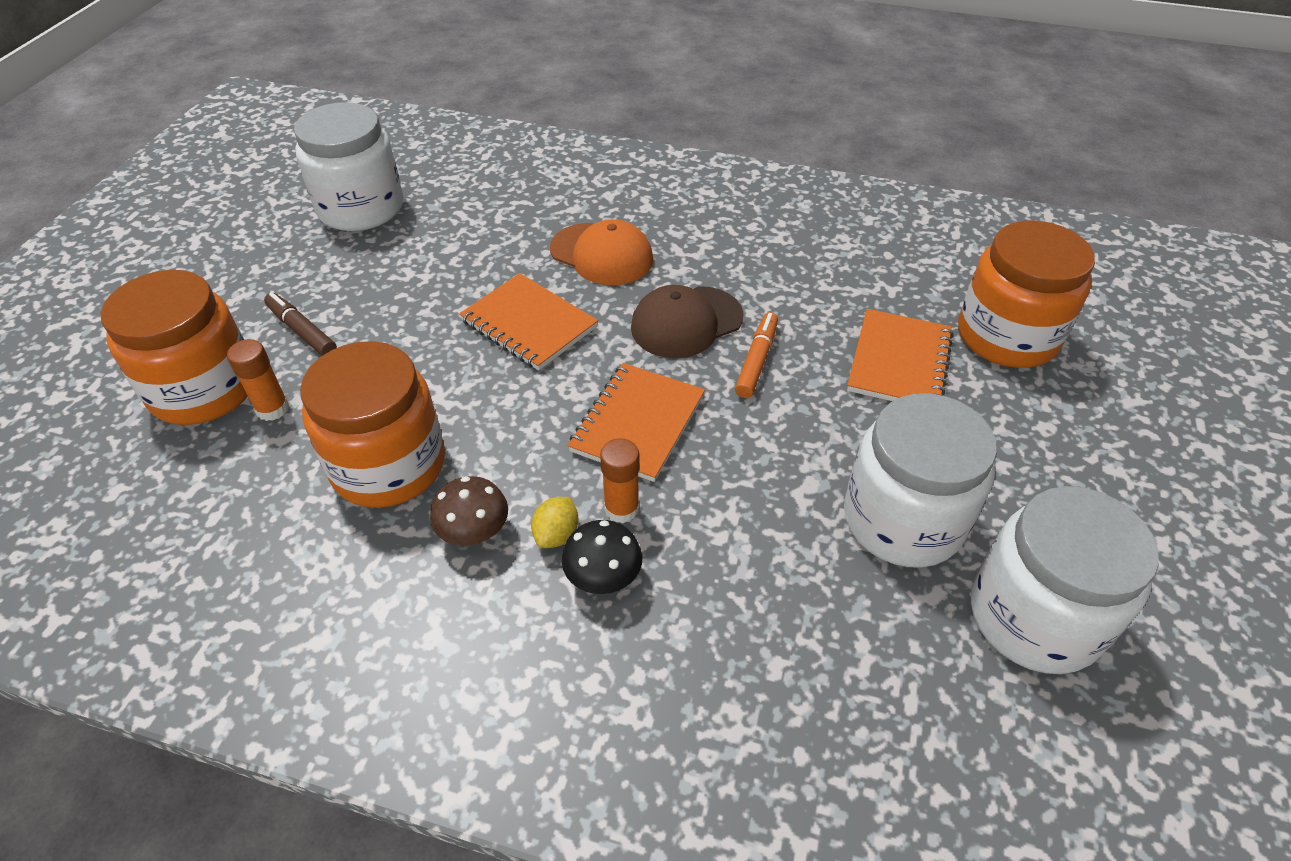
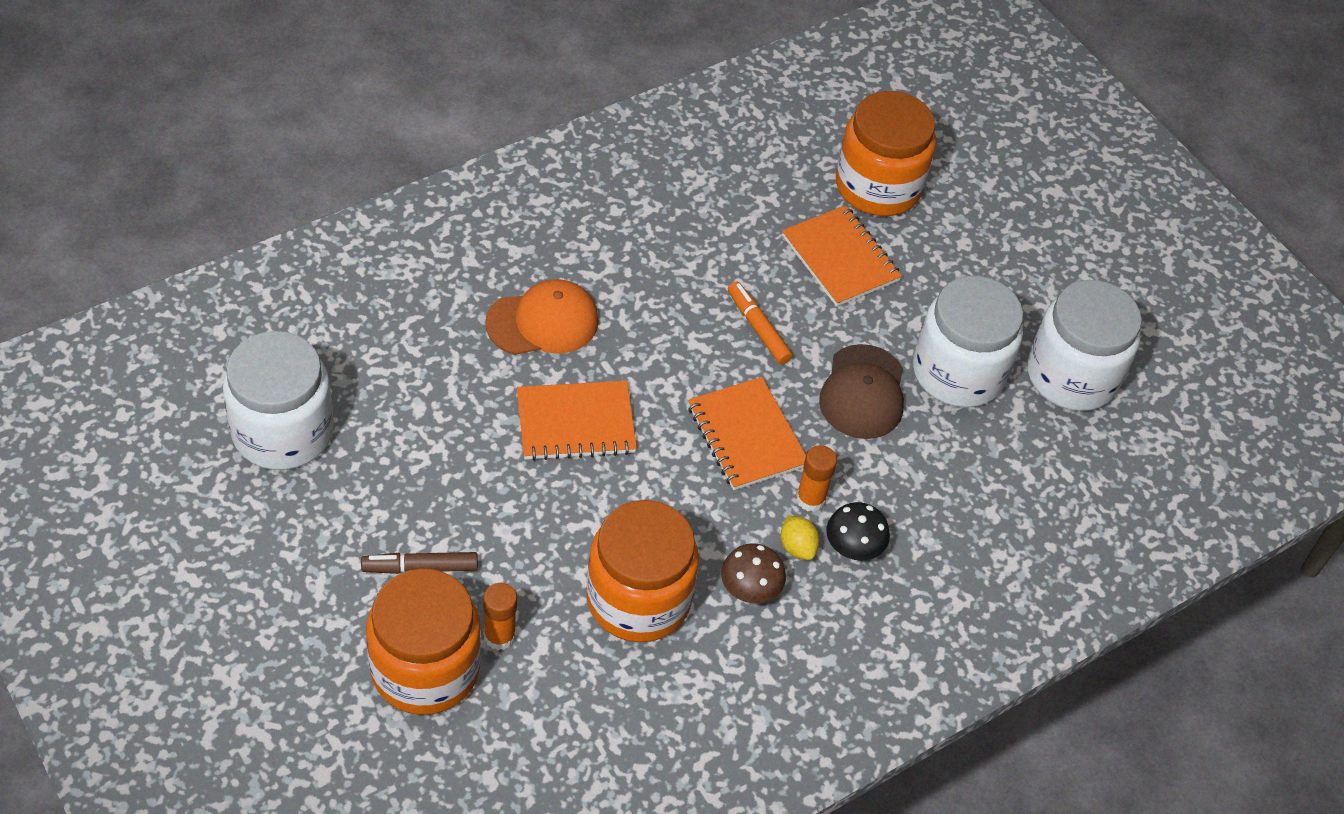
camera: 55 degrees left, 5 degrees up
(686, 322) = (678, 333): brown cap -> brown cap (863, 392)

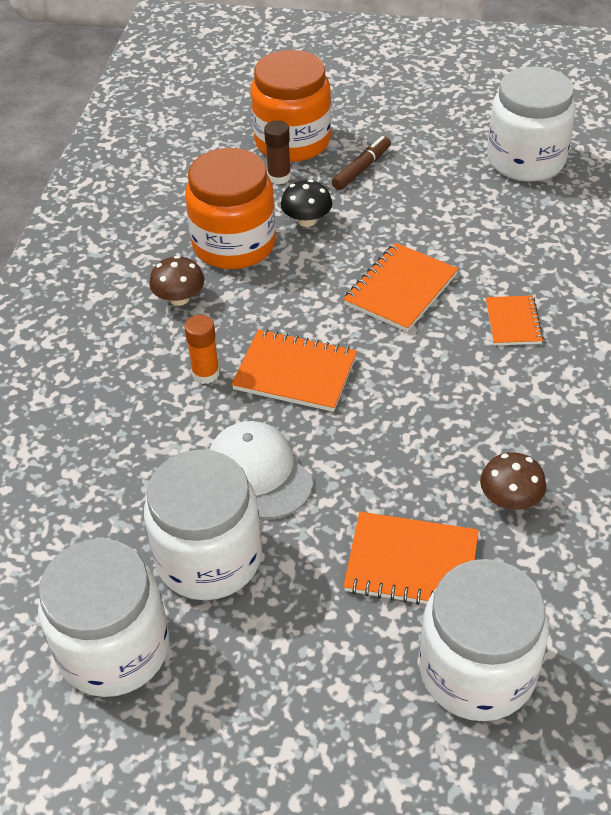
camera: 140 degrees right, 5 degrees down
(499, 636) = (279, 177): orange glue stick -> brown glue stick
(543, 322) = (513, 322): orange cap -> orange notebook
(731, 234) = (510, 499): none -> brown mushroom
(758, 328) = (388, 448): orange marker -> none
(797, 547) = (179, 341): yellow lemon -> none
(853, 547) = (144, 371): black mushroom -> black mushroom (307, 220)
(863, 392) = (258, 472): brown cap -> white cap
(878, 186) = (477, 670): orange jar -> white jar

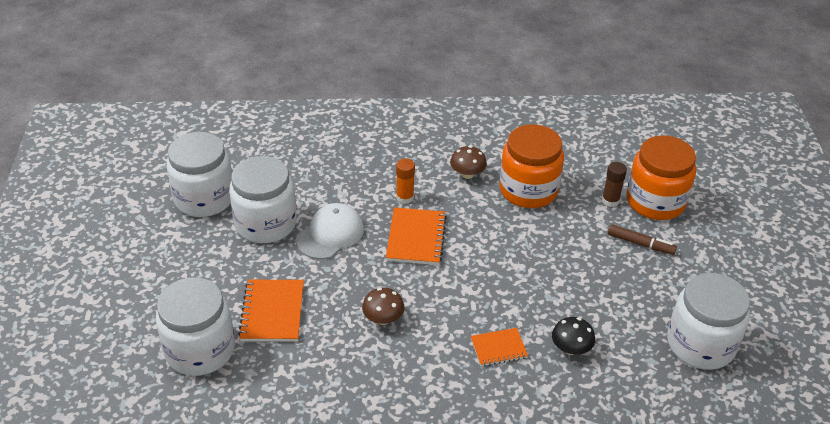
camera: 75 degrees right, 5 degrees down
(307, 220) = (567, 222): black mushroom -> black mushroom (571, 348)
(400, 289) = (512, 281): orange notebook -> none
(510, 499) = (330, 357): brown mushroom -> brown mushroom (383, 318)

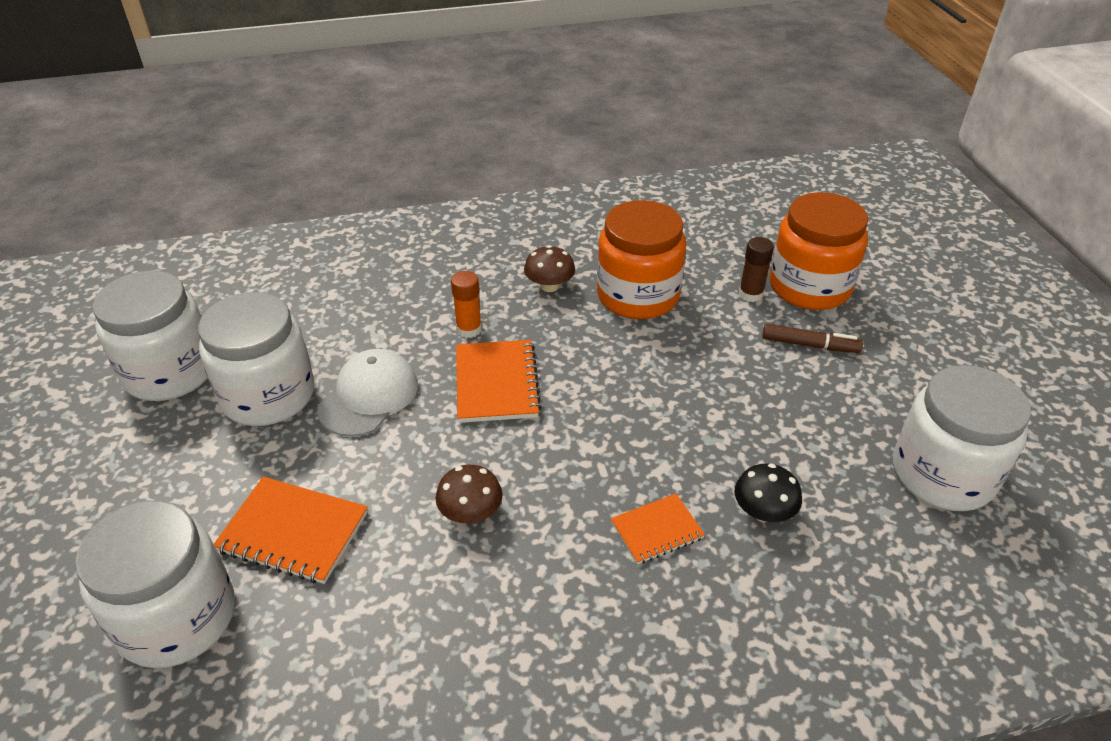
camera: 10 degrees left, 0 degrees up
(272, 312) = (293, 532): orange notebook -> orange notebook turned 60 degrees counterclockwise

